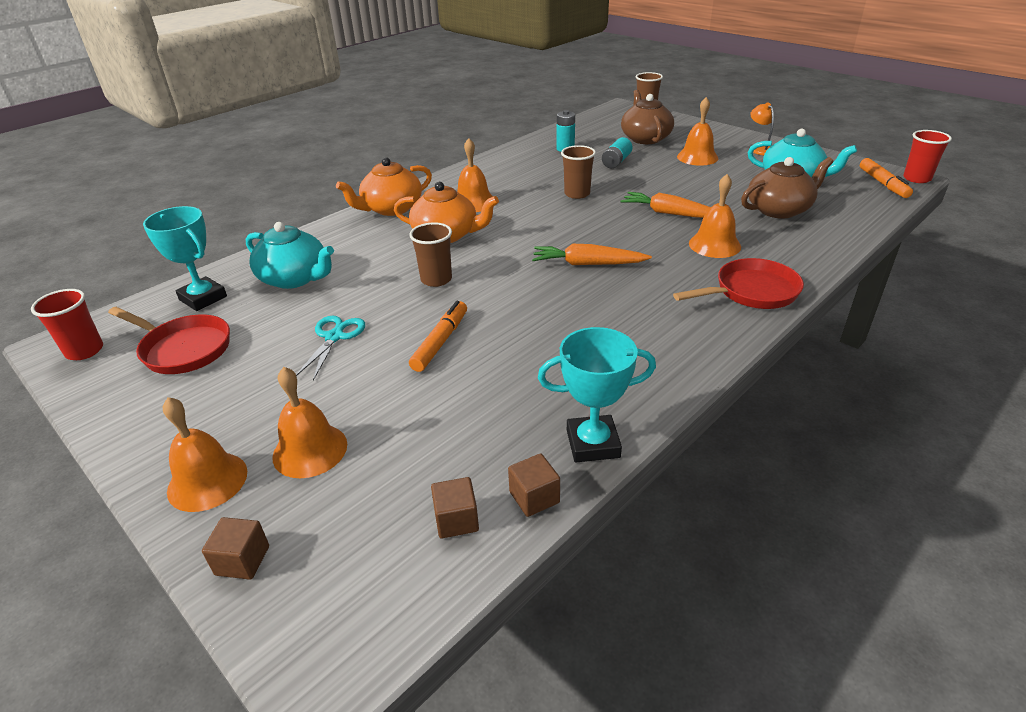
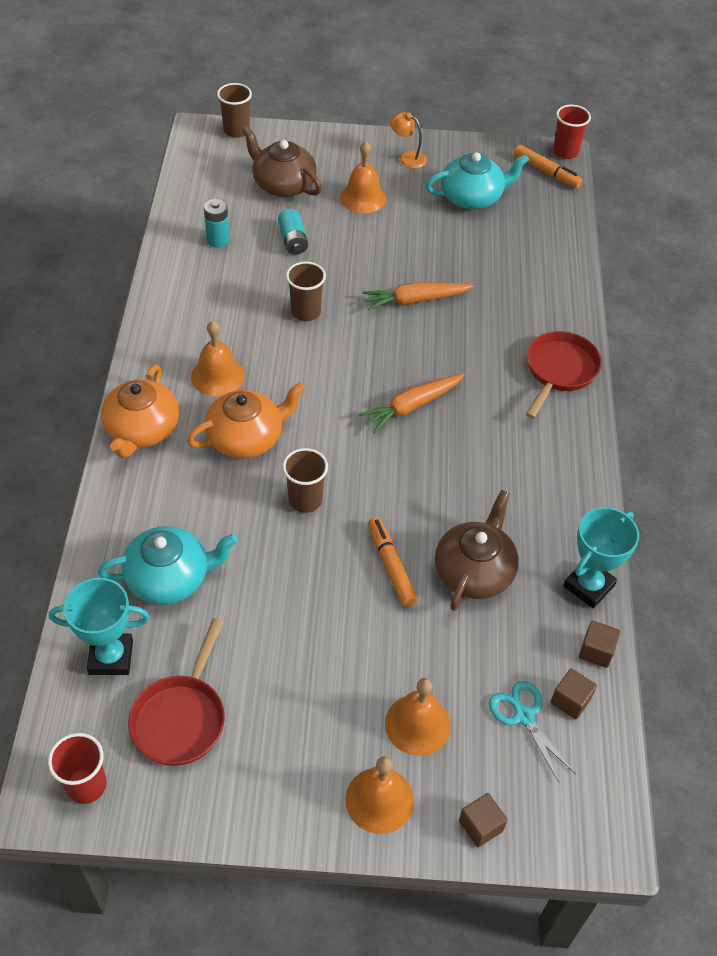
camera: 45 degrees left, 15 degrees up
(183, 349) = (181, 718): red pan -> red pan turned 120 degrees clockwise
(334, 337) = (299, 617): turquoise scissors -> turquoise scissors (524, 716)
(714, 245) = (487, 326): orange bell -> none
(779, 210) = (497, 250): brown teapot -> brown teapot (474, 571)

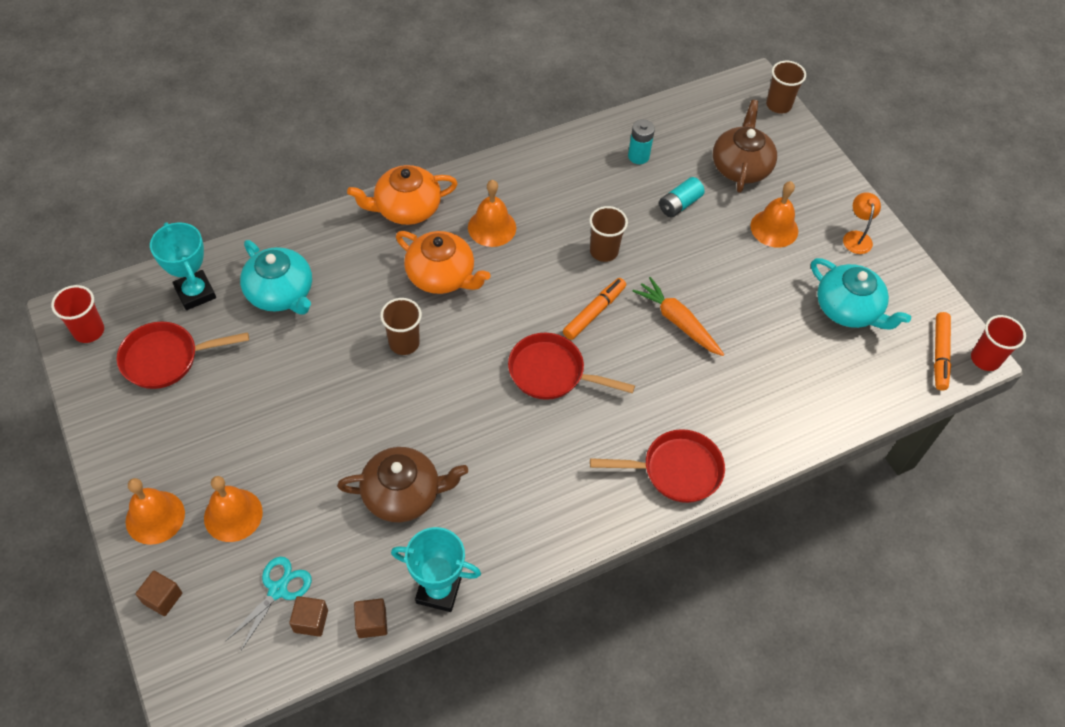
camera: 60 degrees right, 5 degrees up
(391, 566) = (374, 431): orange marker -> orange marker (594, 312)
(411, 406) = (551, 373): orange carrot -> red pan

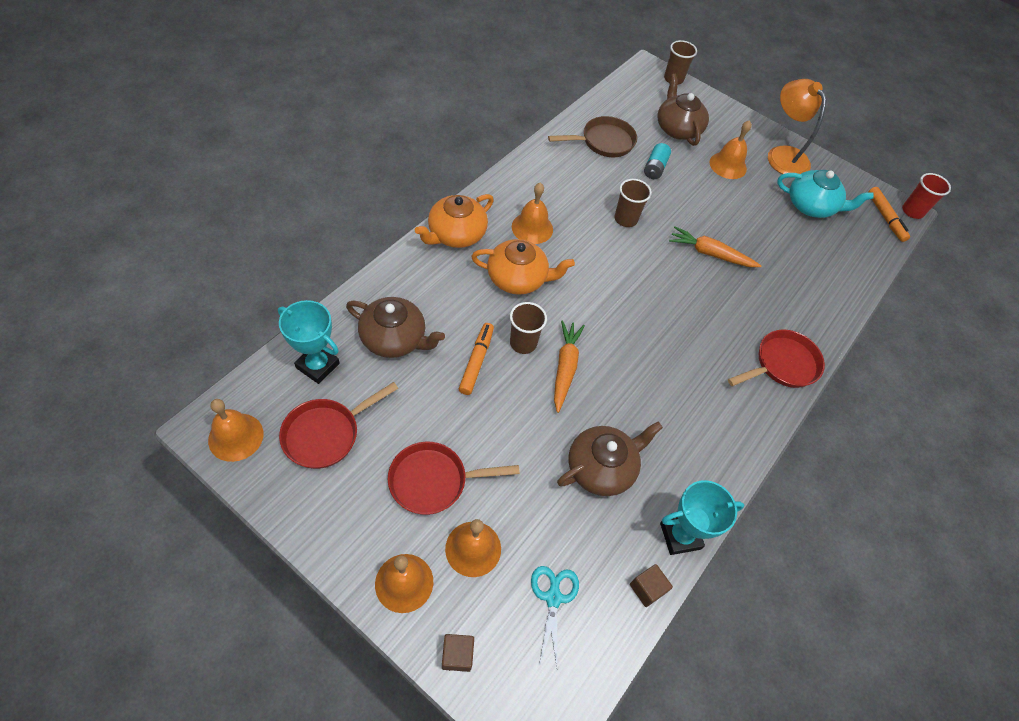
camera: 30 degrees left, 0 degrees up
(89, 331) = (236, 437): red cup -> orange bell
(281, 293) = (394, 338): turquoise teapot -> brown teapot
(311, 621) = (597, 611): brown cube -> none
(431, 383) = (565, 368): none -> orange carrot
(551, 373) = (649, 324): red pan -> red pan (433, 481)
(594, 312) = (649, 267): orange marker -> orange marker (476, 361)
(638, 156) = (604, 142): turquoise battery -> brown pan
(856, 237) = (783, 155): orange lamp -> orange lamp, size x1.91

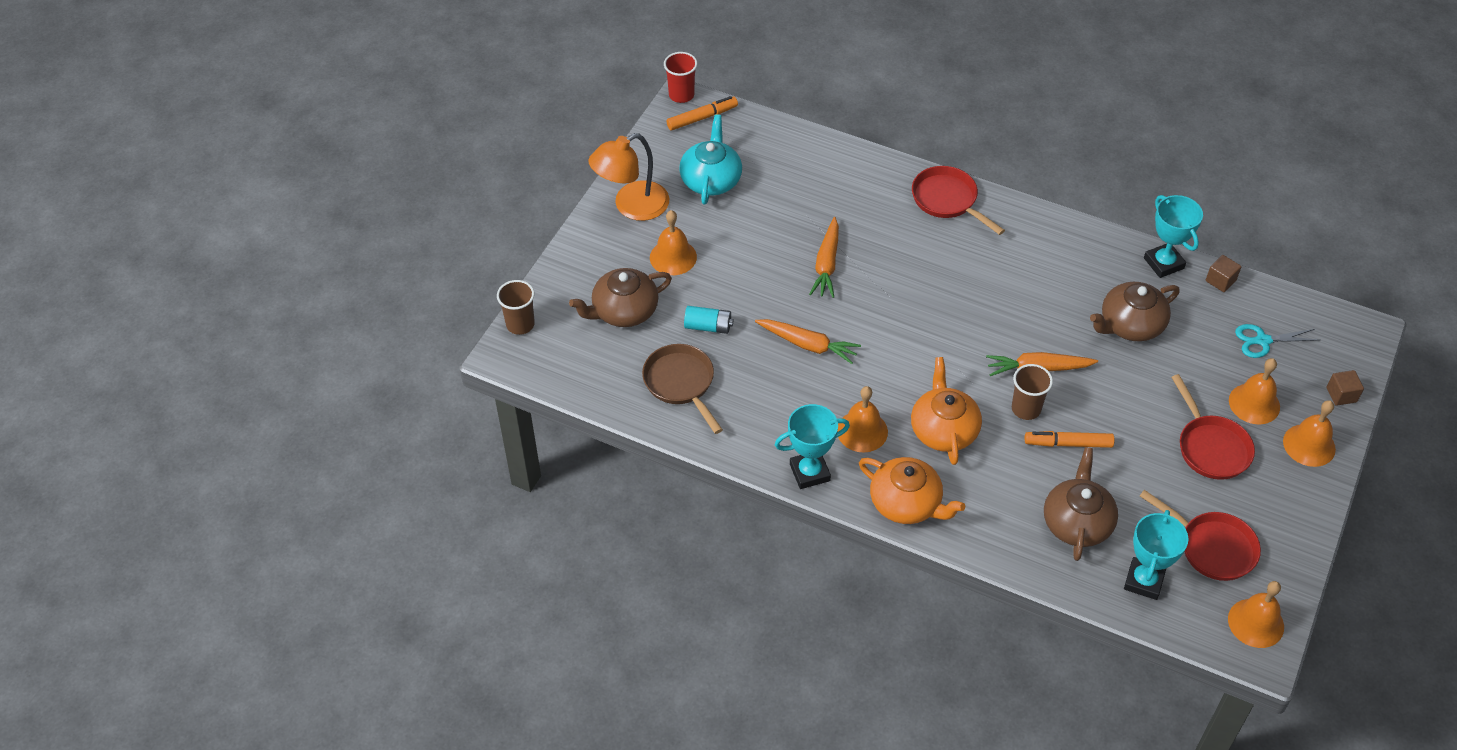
camera: 95 degrees left, 5 degrees down
(503, 188) = (809, 472): none -> turquoise trophy
(601, 468) = (1130, 325): brown teapot -> brown teapot turned 75 degrees counterclockwise
(625, 219) = (808, 345): brown cup -> orange carrot

